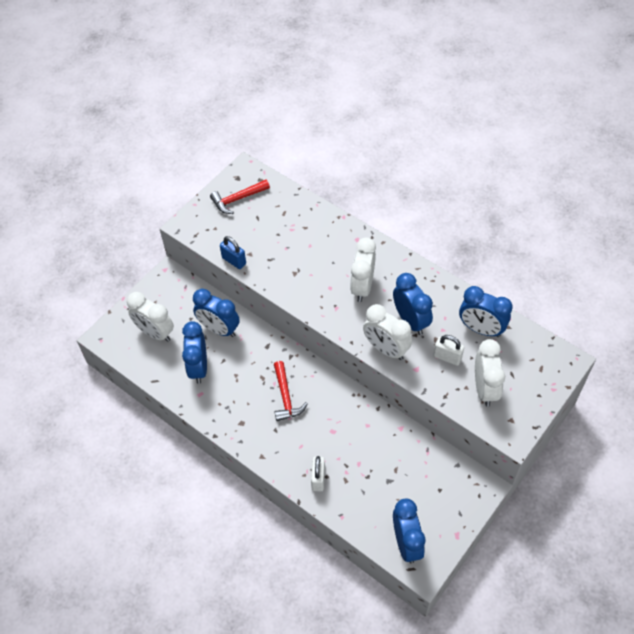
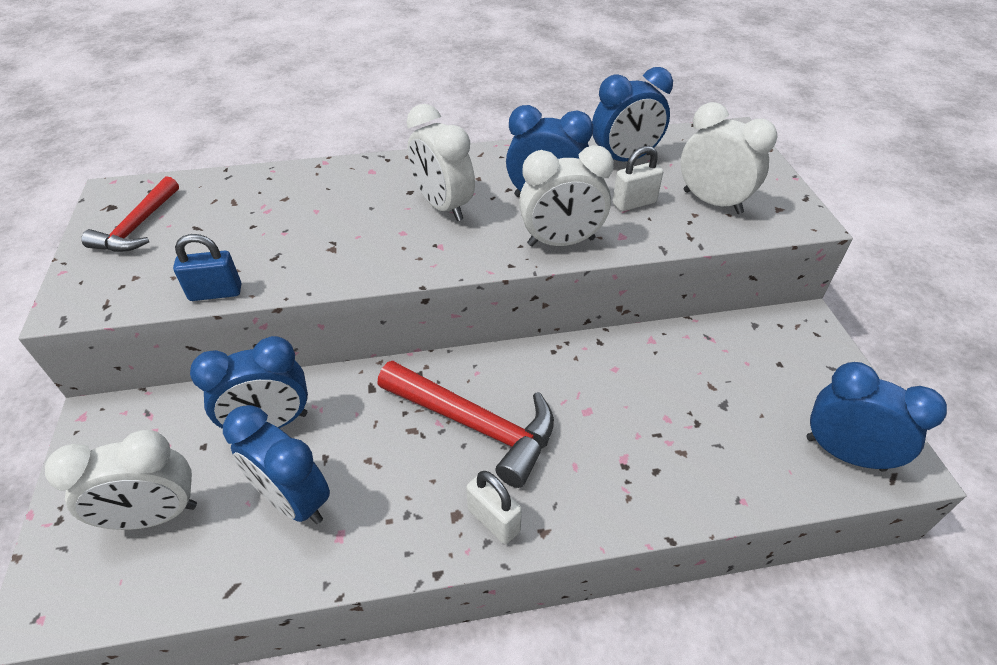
camera: 50 degrees left, 10 degrees down
(286, 397) = (475, 425): red hammer -> red hammer, size x1.54
(318, 478) = (651, 484): white padlock -> white padlock (493, 520)

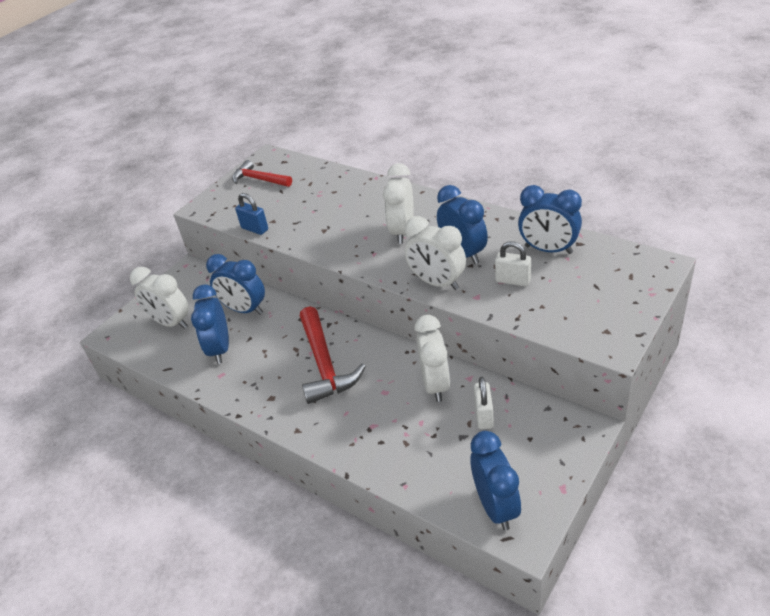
camera: 50 degrees right, 5 degrees down
(138, 227) = (259, 179): red hammer -> red hammer turned 60 degrees clockwise
(493, 520) = (283, 410): white padlock -> white padlock (484, 416)
(712, 202) = (565, 304): white clock -> white clock (435, 384)

